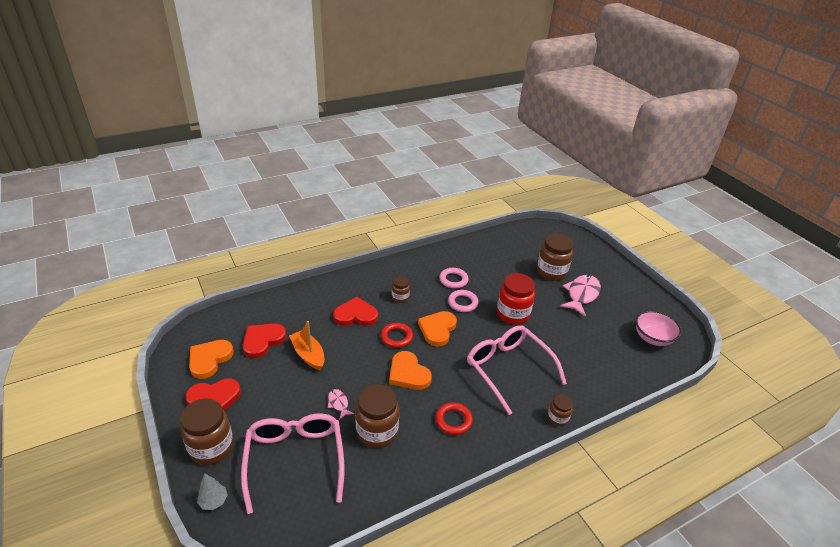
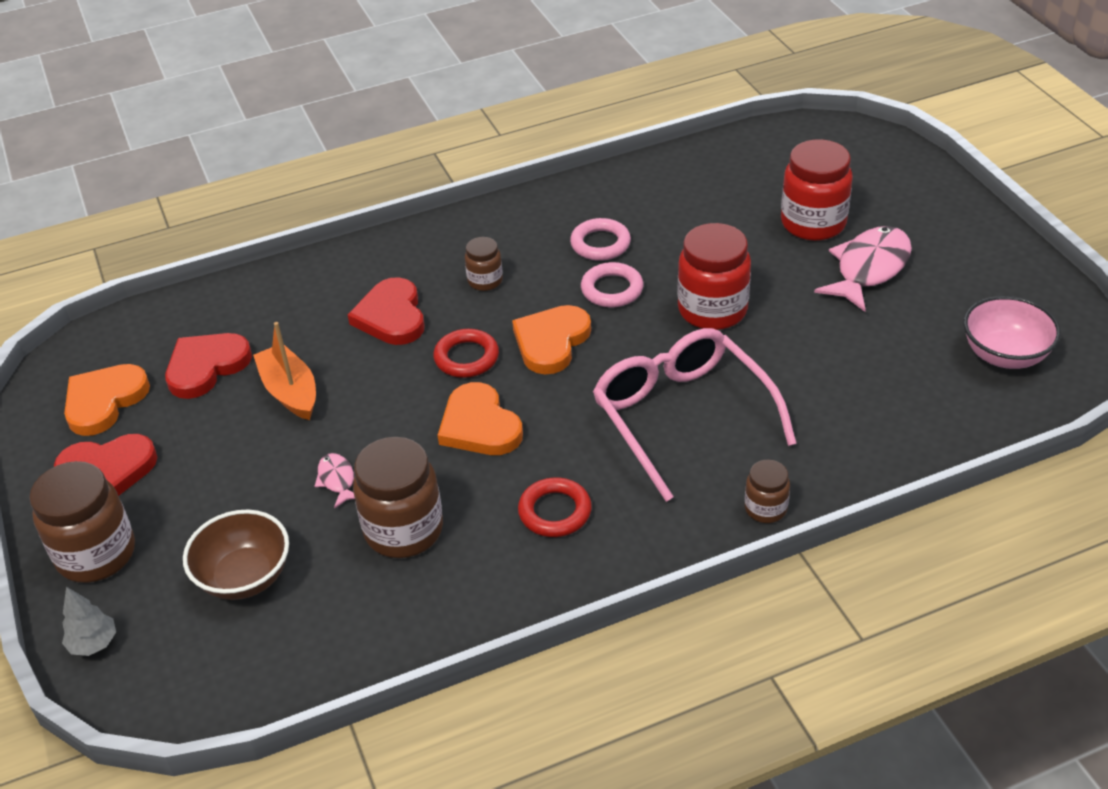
camera: 10 degrees right, 5 degrees up
(295, 459) = (245, 577): pink glasses -> brown bowl
(356, 315) = (391, 316): red heart -> red heart turned 105 degrees counterclockwise
(551, 272) = (813, 223): brown jar -> red jar

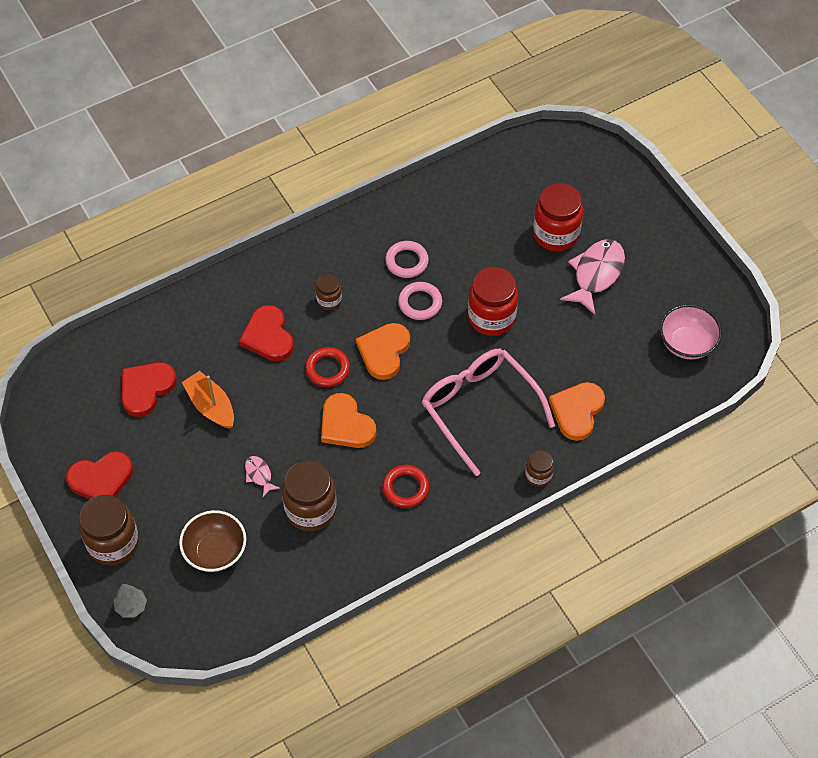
camera: 10 degrees left, 15 degrees up
(104, 401) = (82, 423): orange heart -> orange heart (577, 411)

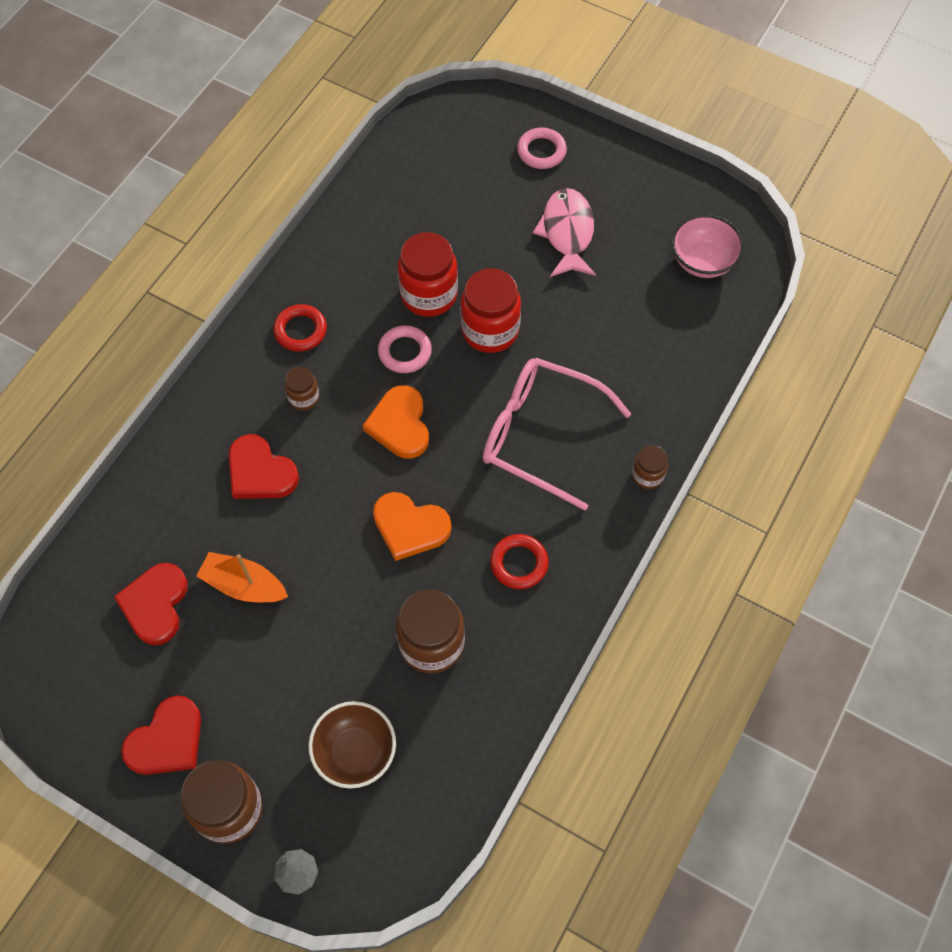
camera: 30 degrees left, 5 degrees up
(259, 475) = (349, 635): pink fish -> none
(327, 369) = (350, 475): red ring -> red ring (300, 330)
(406, 261) = (362, 314): pink ring -> pink ring (541, 151)
(556, 234) = (499, 210): red jar -> red jar (429, 295)
(577, 411) = (641, 386): orange heart -> none

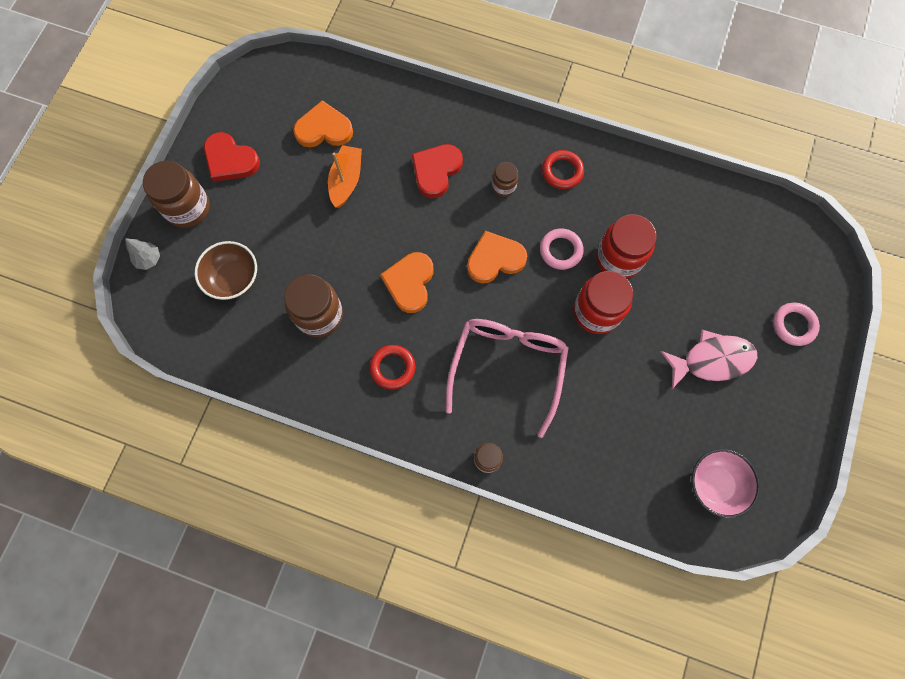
camera: 80 degrees right, 10 degrees up
(155, 604) = (324, 129): red heart -> orange heart

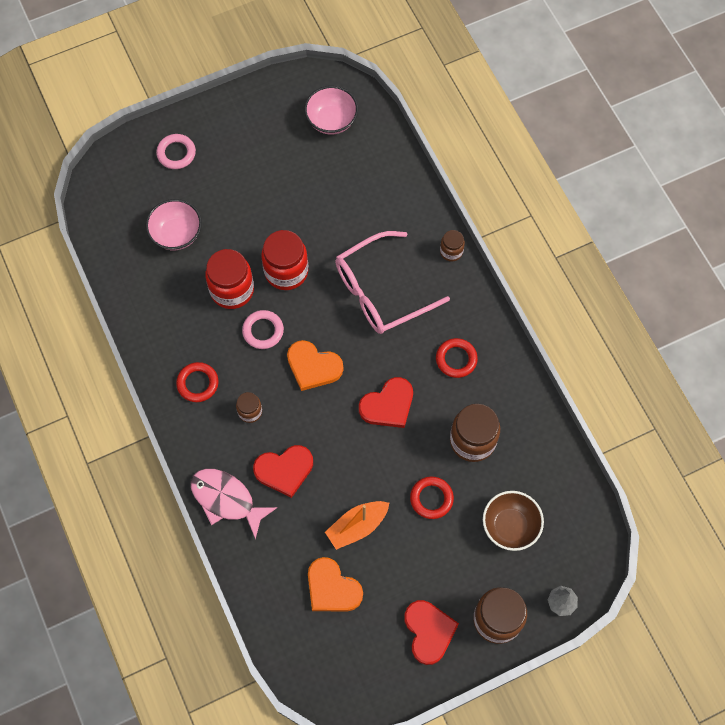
camera: 135 degrees left, 5 degrees down
(311, 246) = (431, 498): none -> red ring
(409, 283) = (388, 405): orange heart -> red heart
(710, 261) = (176, 234): none -> pink bowl
(712, 360) = (250, 180): pink fish -> pink fish (226, 500)

